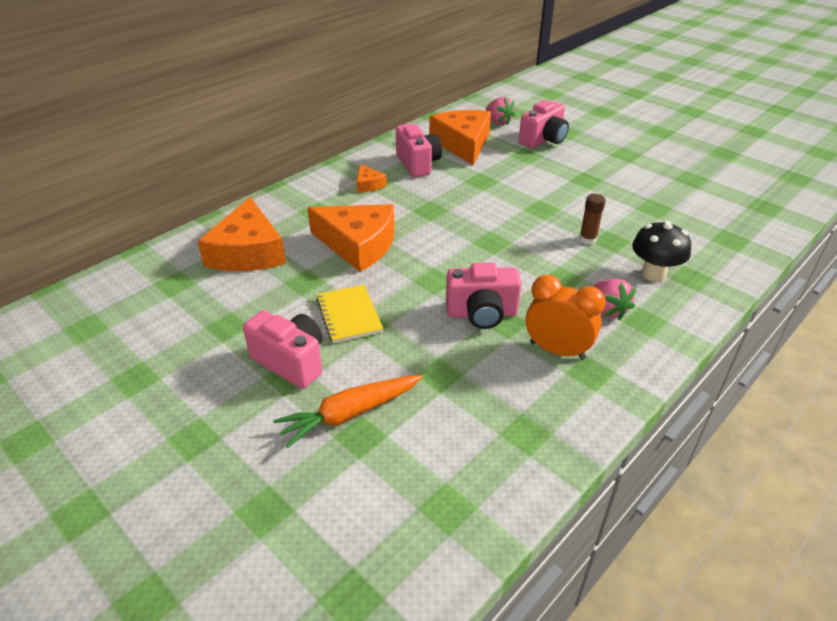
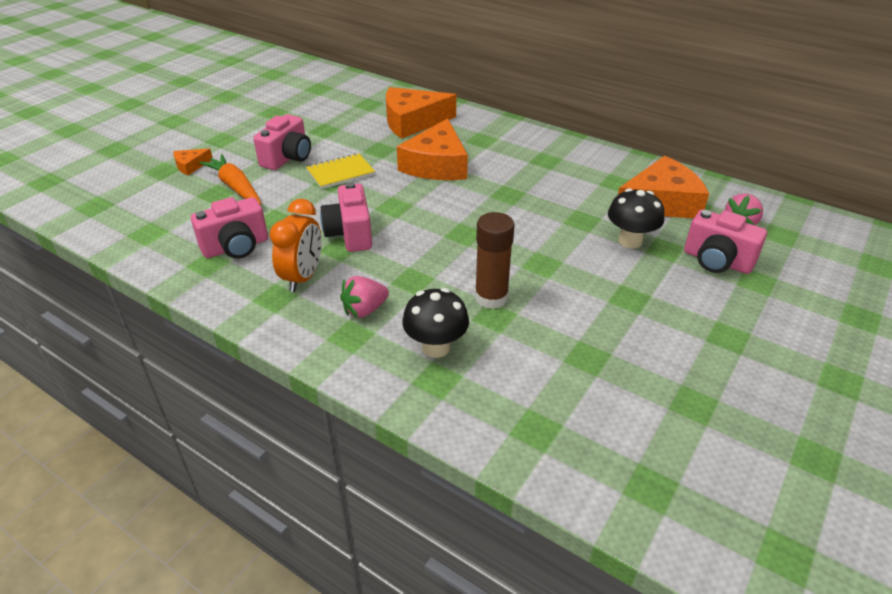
camera: 80 degrees right, 0 degrees up
(368, 184) = (539, 157): orange cheese -> orange cheese (191, 166)
(418, 164) = (595, 179): pink camera -> pink camera (236, 247)
(514, 166) = (630, 241): none -> black mushroom
(587, 239) = (491, 297): brown glue stick -> brown glue stick, size x1.65

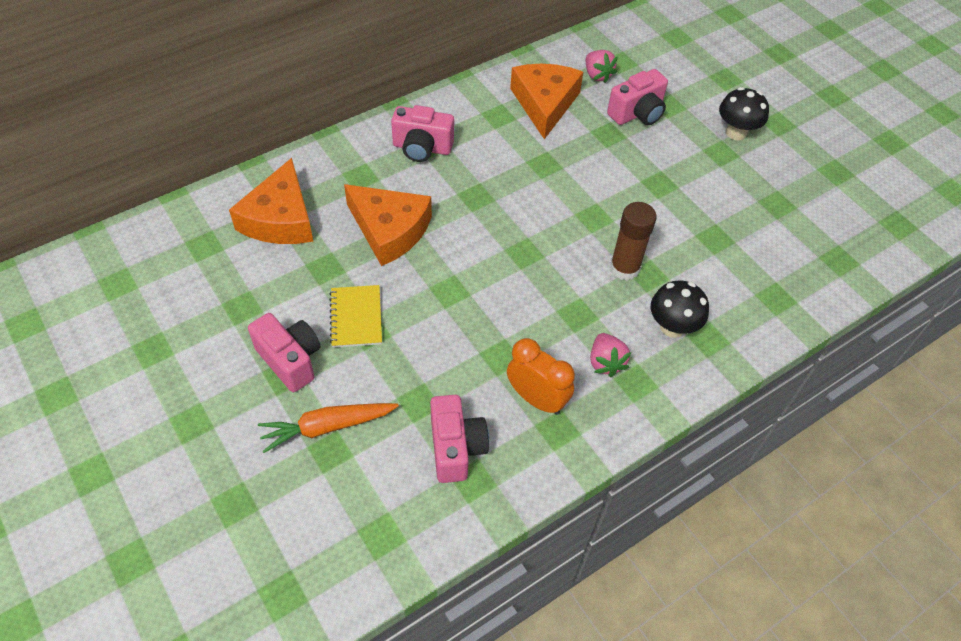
camera: 70 degrees left, 15 degrees up
(191, 166) = (243, 468): orange cheese -> none
(350, 234) = (481, 341): pink camera -> pink camera (422, 148)
(630, 241) = (589, 149): black mushroom -> black mushroom (736, 132)

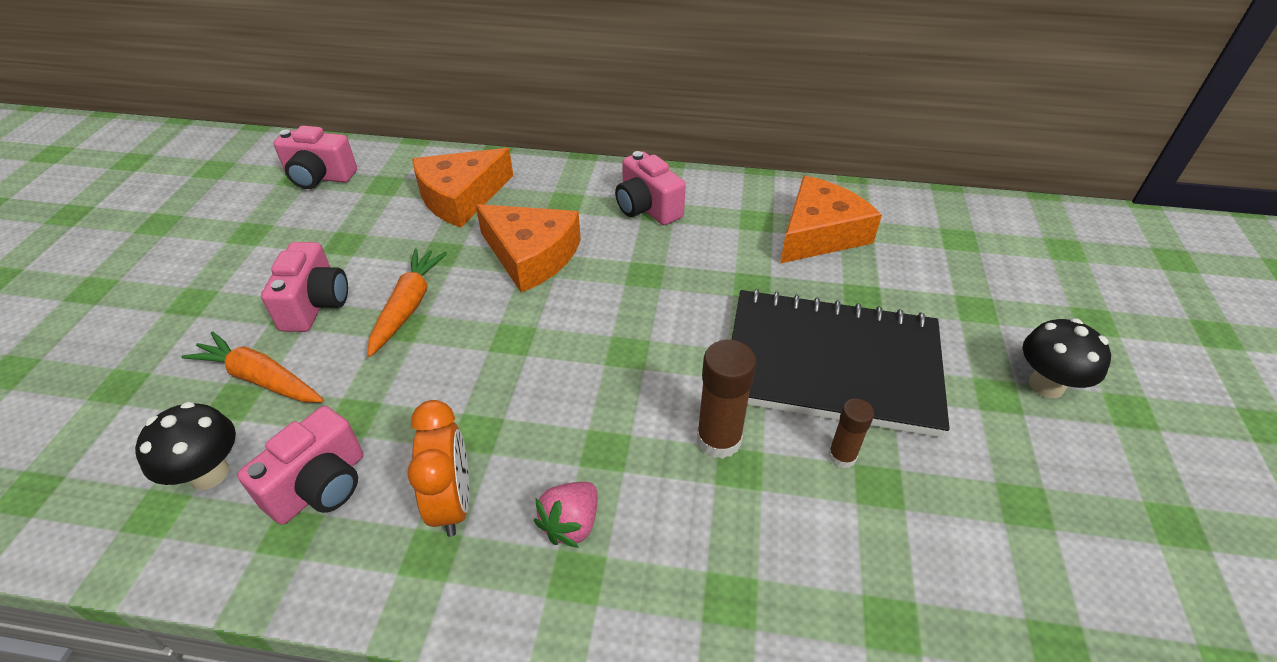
camera: 45 degrees right, 10 degrees down
(356, 317) = (408, 306): yellow notebook -> orange carrot
(389, 230) = (531, 255): orange cheese -> orange cheese turned 45 degrees counterclockwise
(597, 75) = (914, 237): pink strawberry -> none
(634, 187) = (832, 364): none -> black notebook
(637, 113) = (923, 295): pink camera -> pink camera (320, 177)
(672, 327) = (699, 547): black mushroom -> black mushroom (209, 473)
(686, 235) = (842, 456): none -> brown glue stick

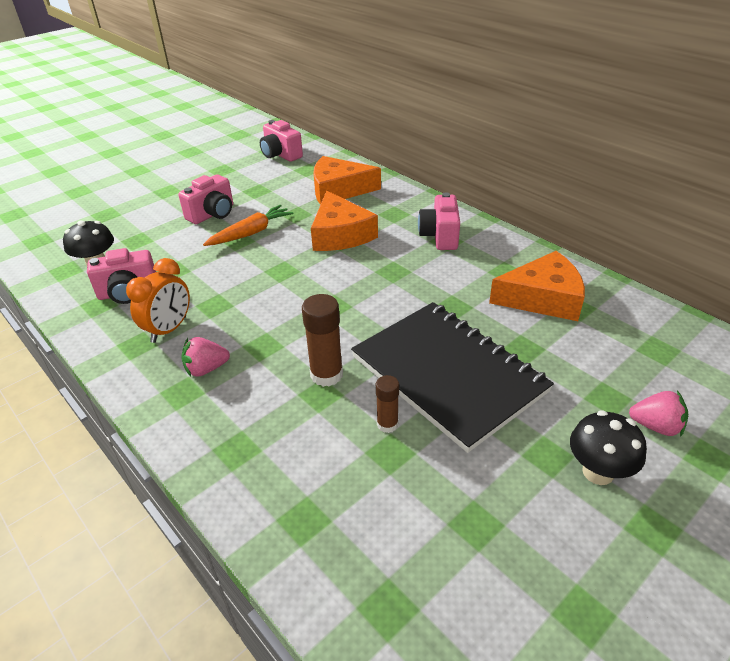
camera: 40 degrees right, 5 degrees down
(261, 379) = (156, 236): orange carrot -> none
(1034, 314) = (655, 426): none -> pink strawberry

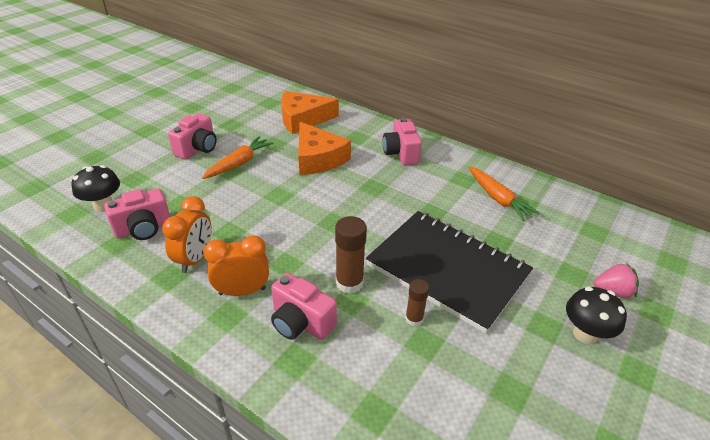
camera: 15 degrees left, 0 degrees up
(206, 369) = (242, 291): pink strawberry -> orange clock
(281, 155) = (241, 91): pink camera -> pink camera (301, 322)
(542, 298) = (497, 198): orange cheese -> orange carrot

